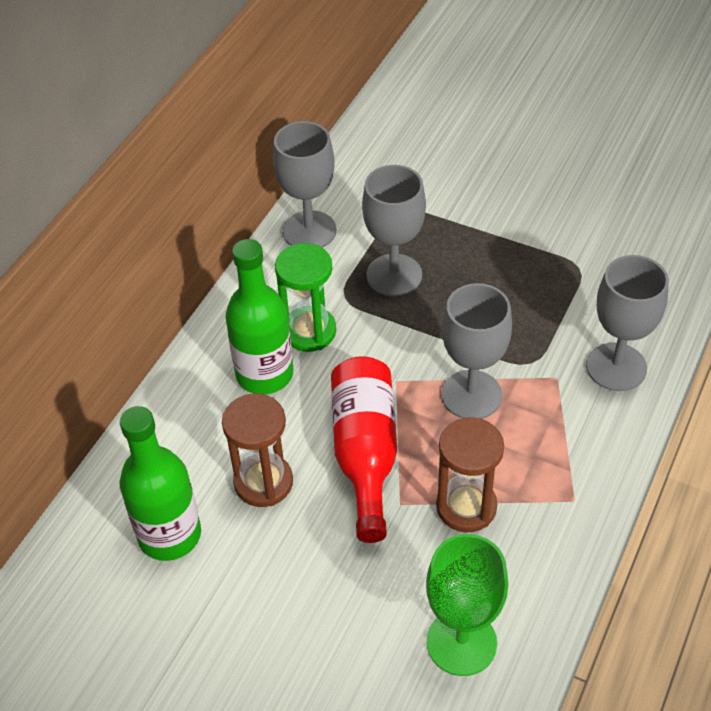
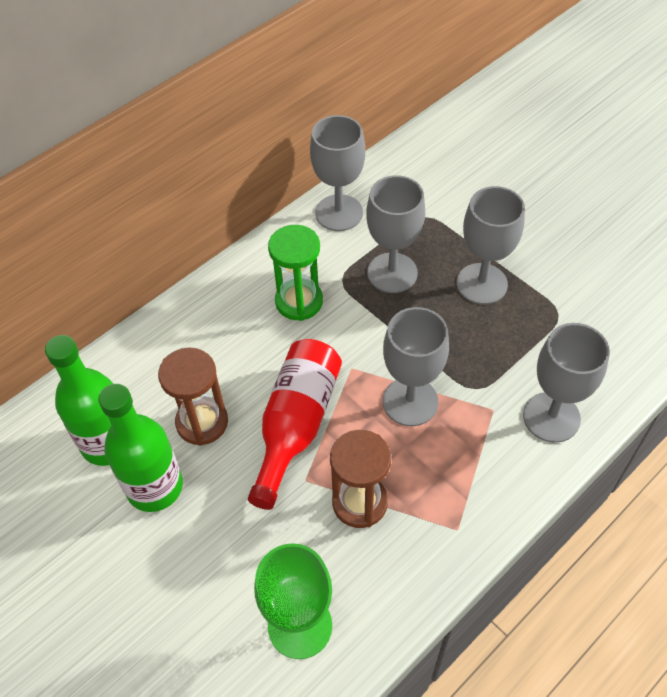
camera: 20 degrees right, 5 degrees up
(264, 374) = (246, 328): green bottle -> green bottle (155, 487)
(490, 260) = (481, 284): none -> grey goblet

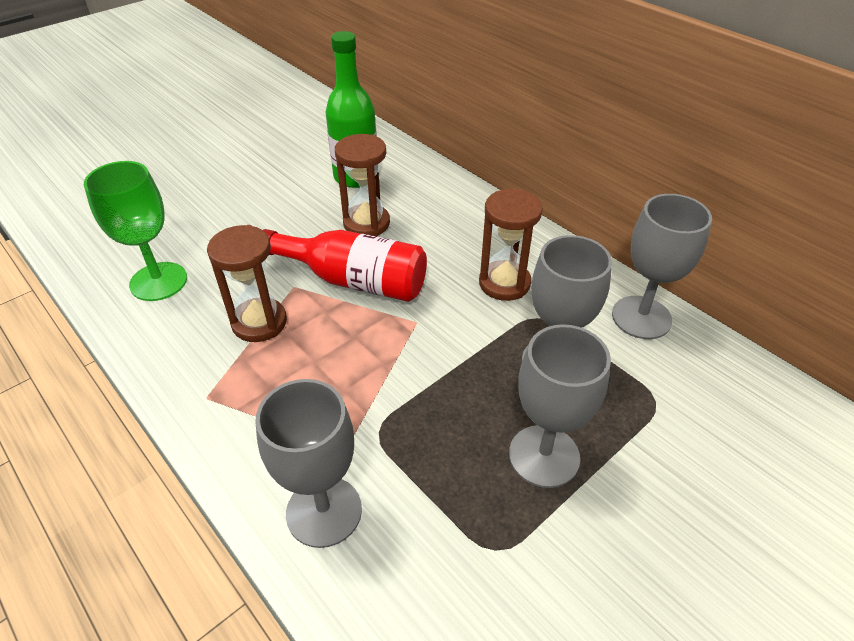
camera: 90 degrees right, 10 degrees down
(155, 487) = (310, 201): green bottle -> none
(299, 301) = (504, 283): green hourglass -> brown hourglass
(410, 401) = (368, 368): grey goblet -> none

